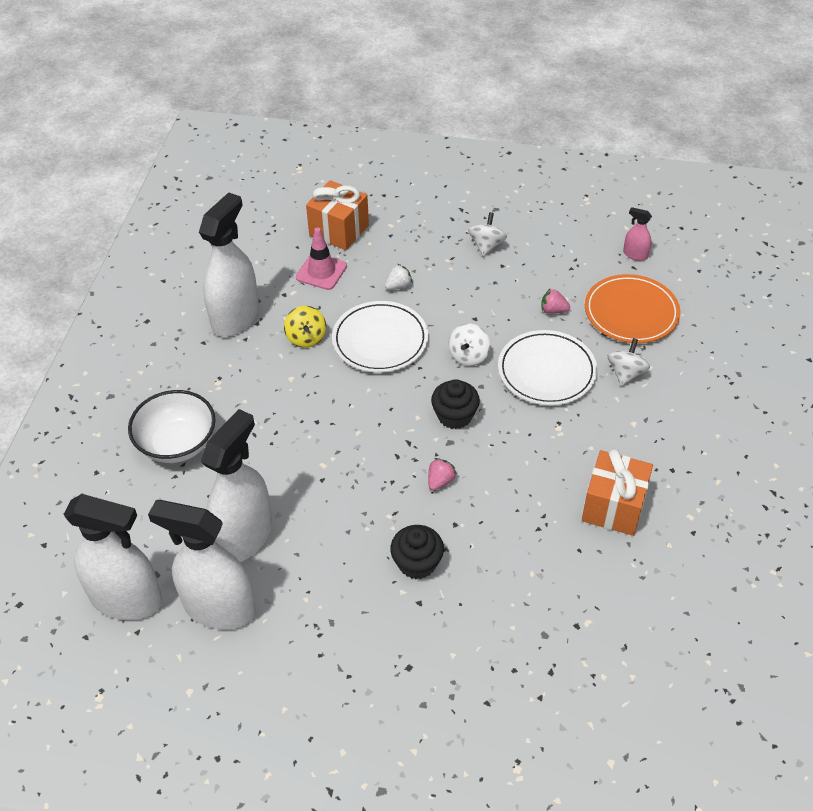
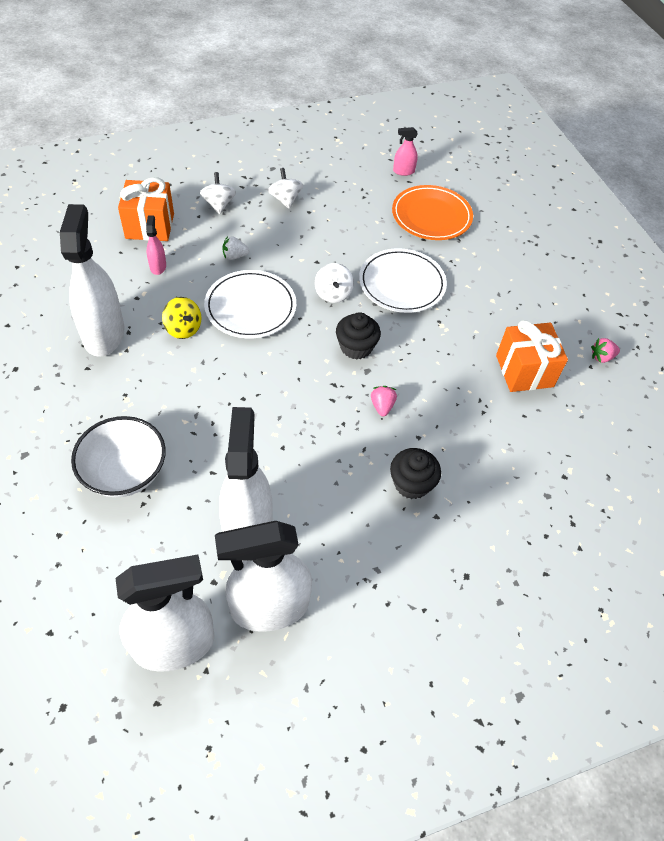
camera: 35 degrees left, 5 degrees up
(321, 272) = (158, 266): pink traffic cone -> pink spray bottle
(398, 286) = (235, 256): white strawberry -> white strawberry turned 120 degrees counterclockwise
(553, 310) = (373, 234): pink strawberry -> pink strawberry (601, 357)
(626, 373) = (460, 264): white spinning top -> white spinning top (219, 204)

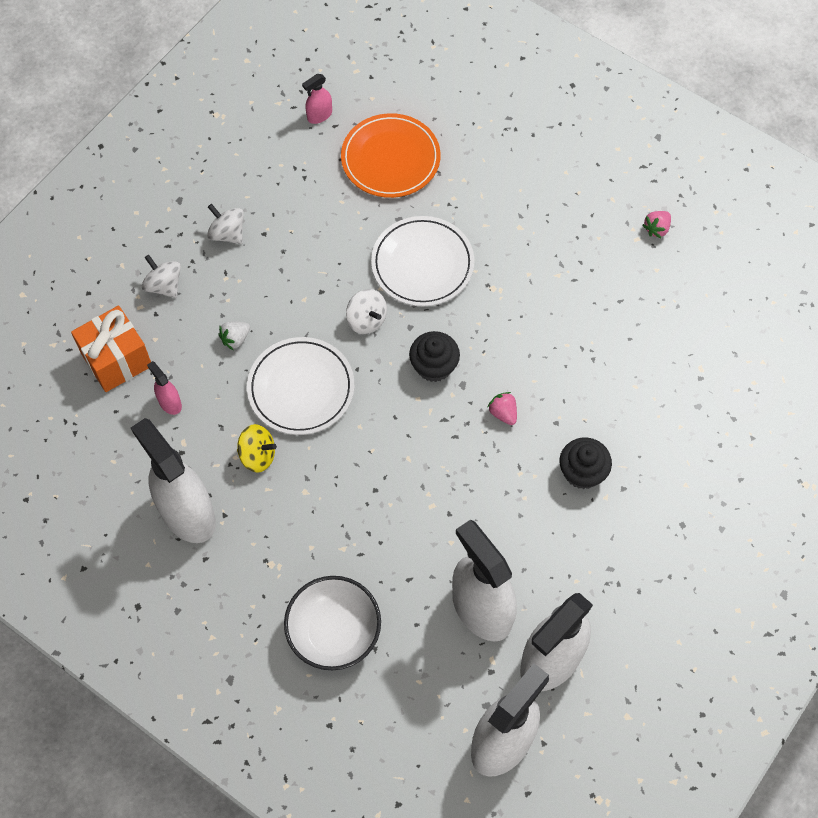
camera: 30 degrees left, 10 degrees up
(524, 371) = (599, 290): orange gift -> none

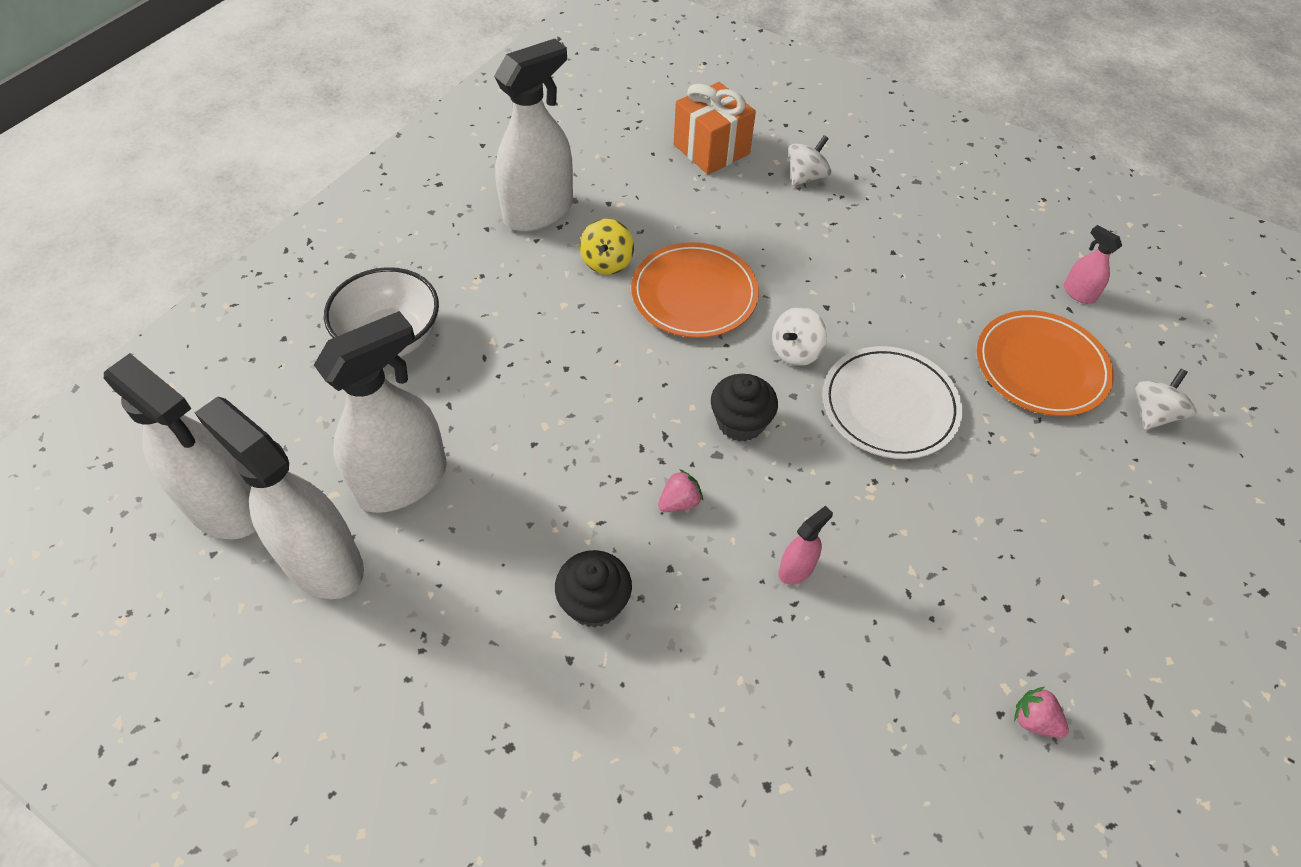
camera: 85 degrees right, 10 degrees down
(170, 403) = (666, 190): pink spray bottle -> pink spray bottle (796, 569)
(227, 233) = (884, 221): white spinning top -> white spinning top (1153, 414)
(235, 339) = (750, 236): white strawberry -> none
(301, 388) = (694, 294): white plate -> orange plate

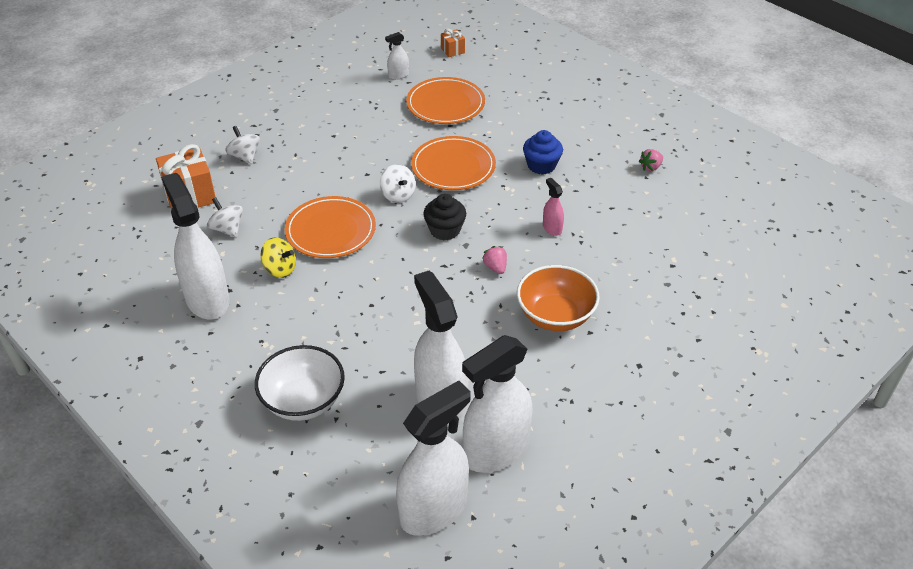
camera: 75 degrees left, 10 degrees down
(594, 602) = (555, 316): black cupcake -> orange bowl
(889, 406) = (453, 167): white plate -> orange plate
(951, 529) = (541, 165): none -> blue cupcake
(1078, 293) = (398, 75): pink spray bottle -> white spray bottle
(1153, 414) = (489, 77): white spinning top -> white spinning top (227, 229)
(1193, 349) = (452, 50): none -> orange gift

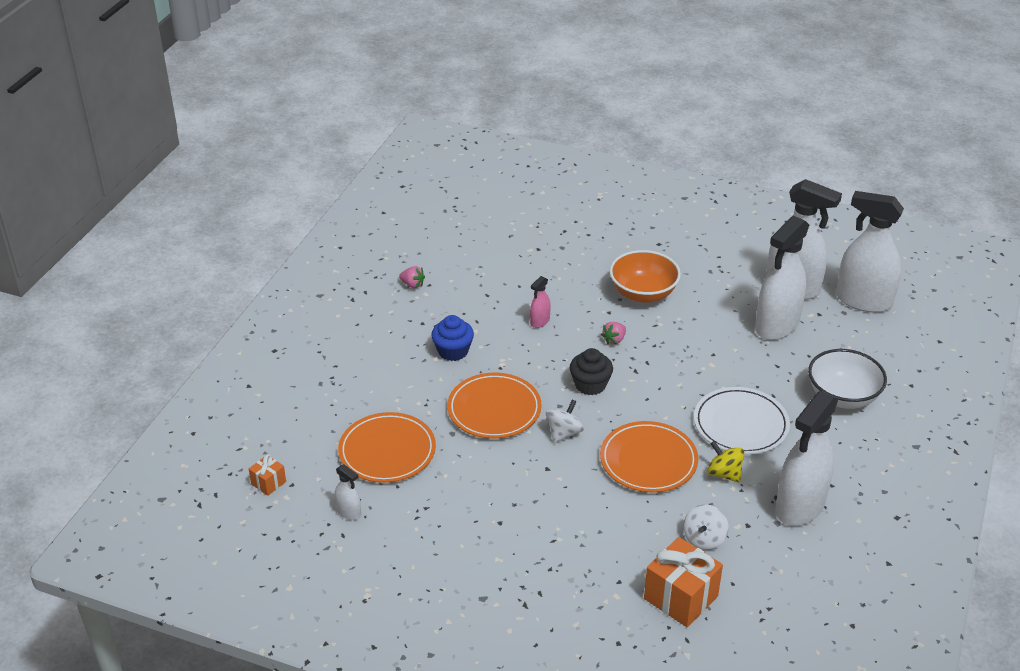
camera: 115 degrees left, 5 degrees down
(245, 156) = (585, 583): white spinning top -> none
(280, 269) = (724, 474): yellow spinning top -> yellow spinning top turned 45 degrees counterclockwise
(325, 306) = (740, 424): none -> white plate

